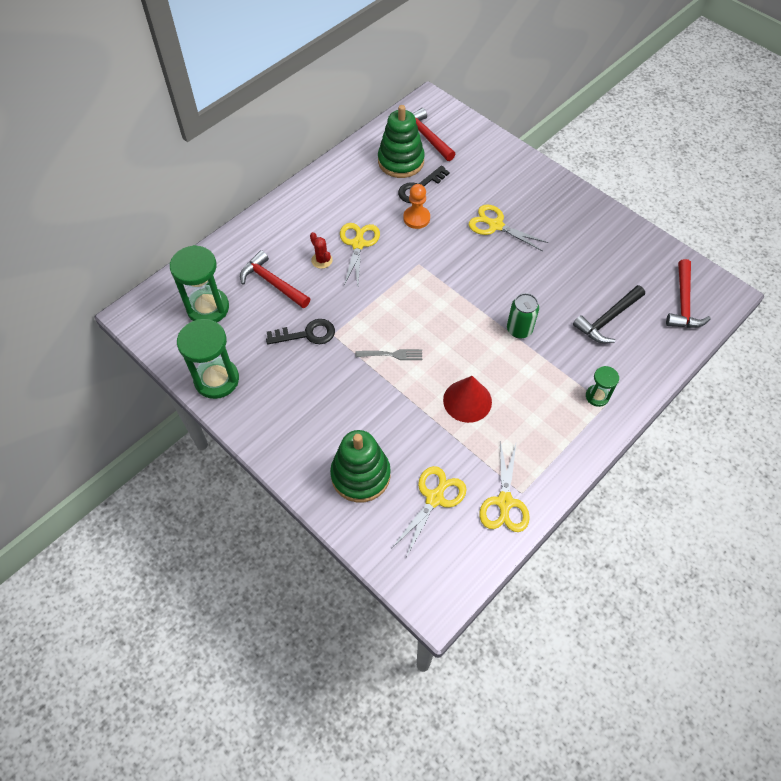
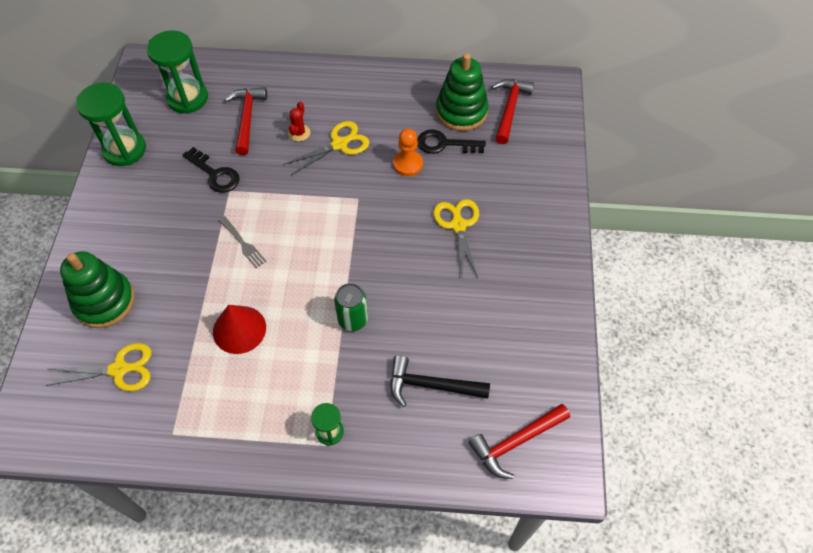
camera: 50 degrees right, 0 degrees up
(504, 503) = (152, 427): yellow scissors -> none

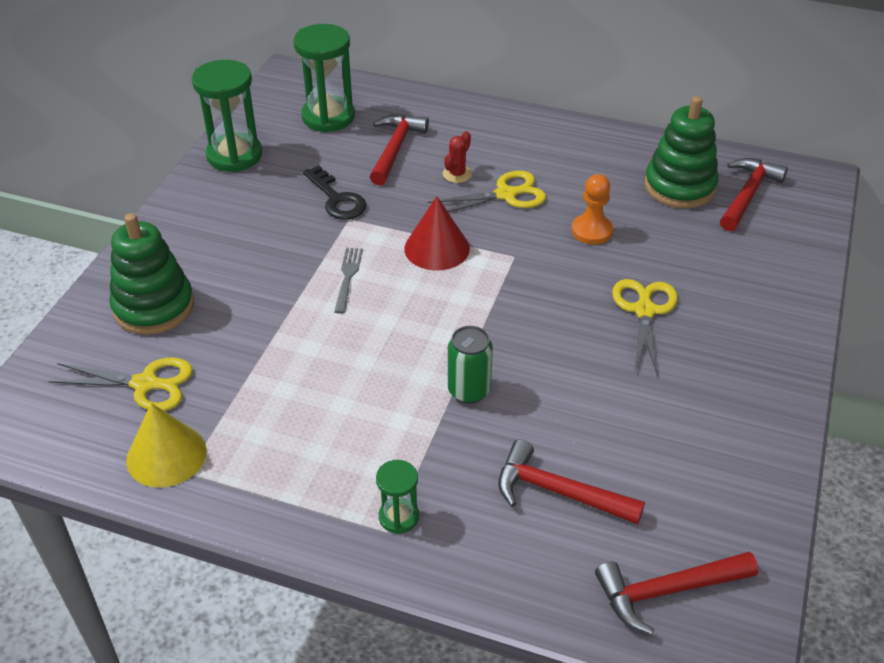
camera: 15 degrees right, 15 degrees down
(153, 424) = (166, 455): none -> yellow cone
(239, 329) = (313, 371): red cone -> red cone (437, 248)
(242, 243) = (348, 277): grey fork -> grey fork turned 150 degrees counterclockwise
(431, 385) = (558, 492): black hammer -> red hammer
(444, 144) = (647, 217): black key -> none

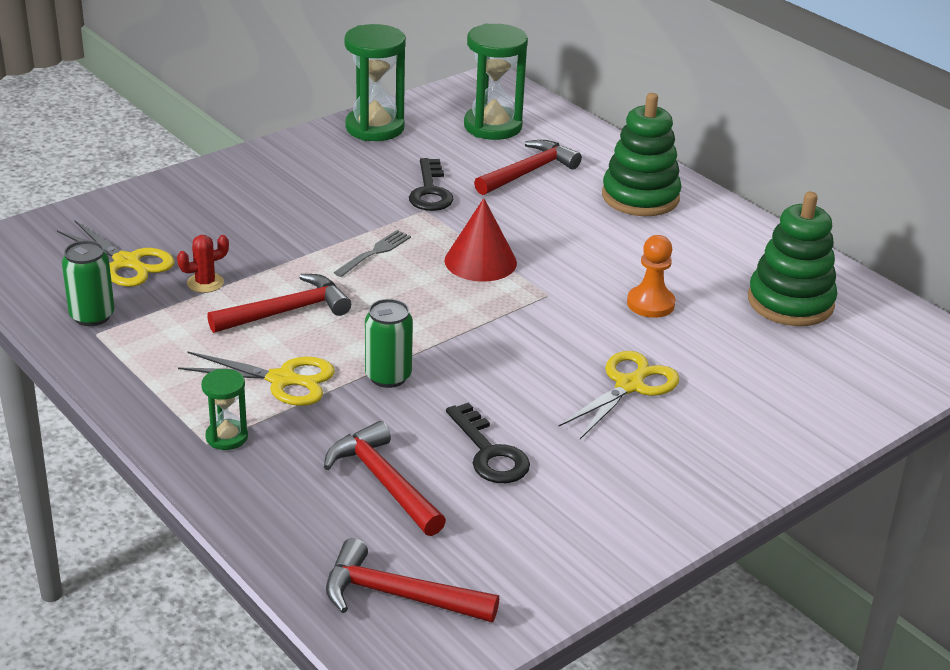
camera: 30 degrees right, 10 degrees down
(154, 307) = (190, 212): green stacking toy -> green stacking toy (640, 197)
(166, 455) = (92, 316): yellow cone -> green can
(457, 174) = (566, 212): red cactus -> red cactus (205, 283)
(507, 194) = (597, 245): yellow scissors -> yellow scissors (283, 380)
(607, 422) = (490, 452): none -> black key
(747, 194) = (860, 336): red hammer -> red hammer (287, 311)

